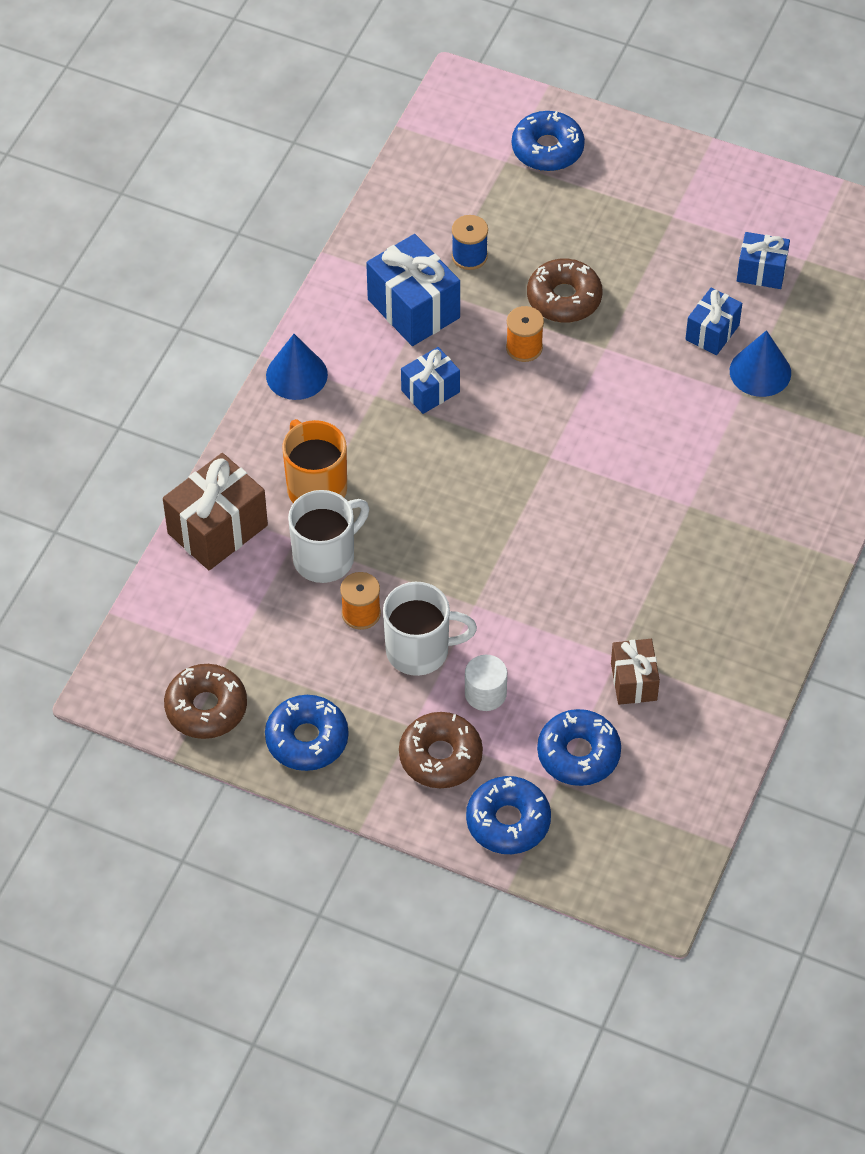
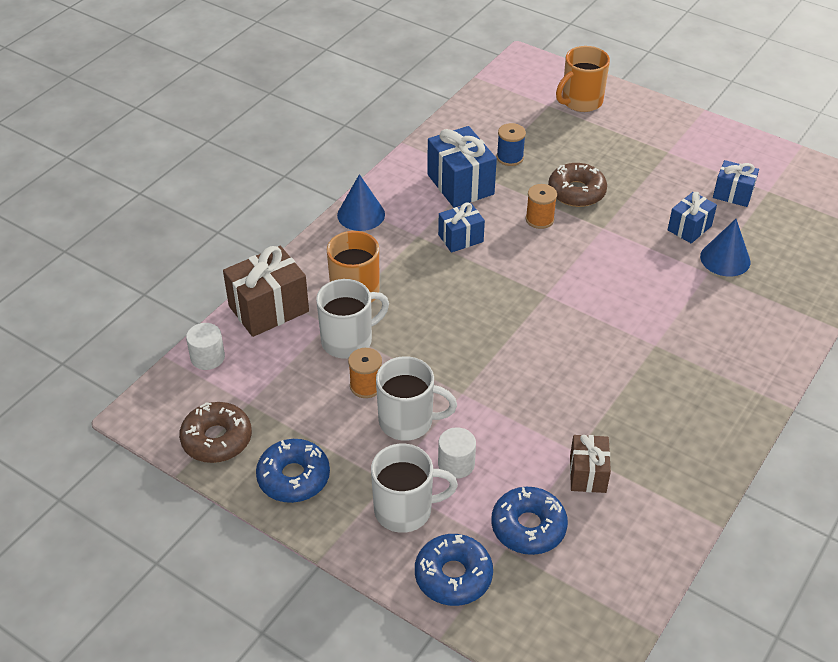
camera: 10 degrees right, 10 degrees down
(163, 606) = (207, 357): none -> white cylinder
(440, 756) = (405, 510): brown donut -> white mug
(547, 149) = (580, 102): blue donut -> orange mug

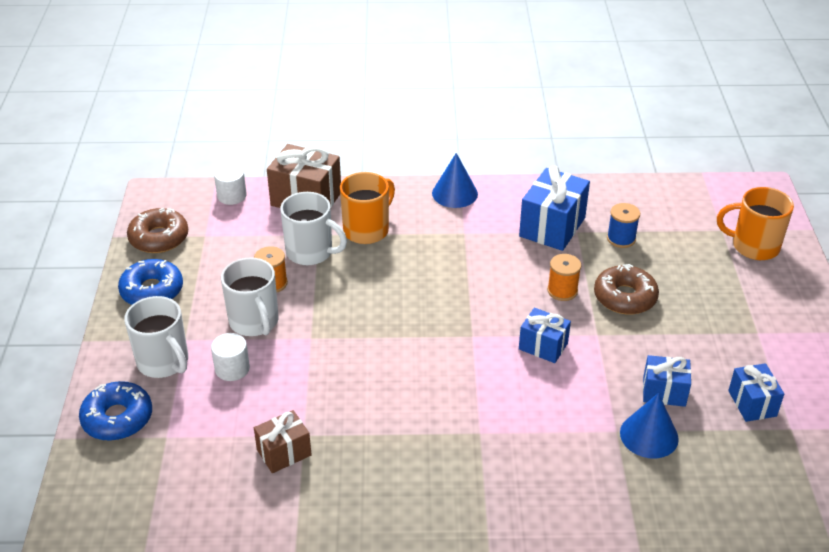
camera: 55 degrees right, 5 degrees down
(460, 238) = (487, 257): blue gift -> blue gift (543, 346)
(528, 527) = (198, 440): blue donut -> none

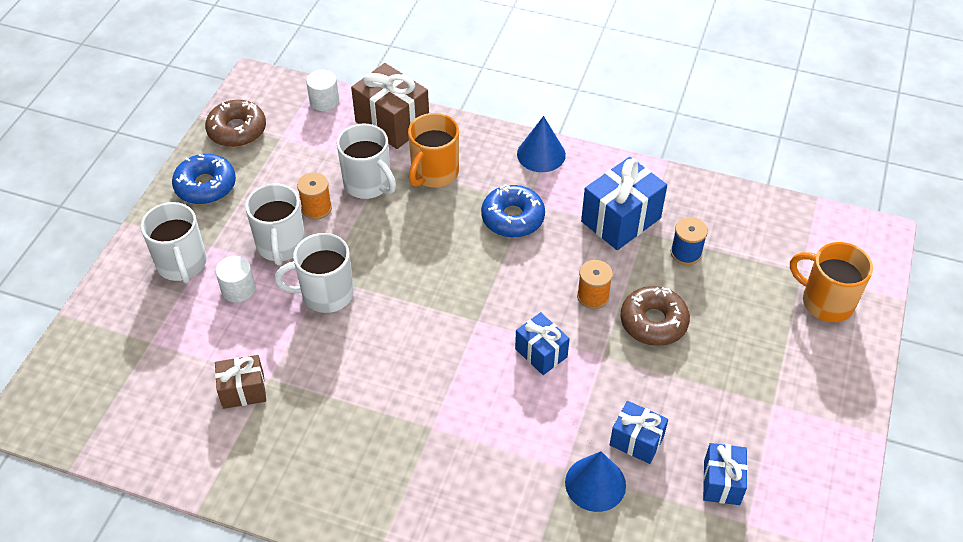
camera: 20 degrees right, 10 degrees up
(117, 418) = (117, 310): blue donut -> blue donut (512, 218)
(319, 351) = (325, 294): none -> white mug
(367, 230) = (434, 173): orange mug -> orange mug turned 150 degrees clockwise

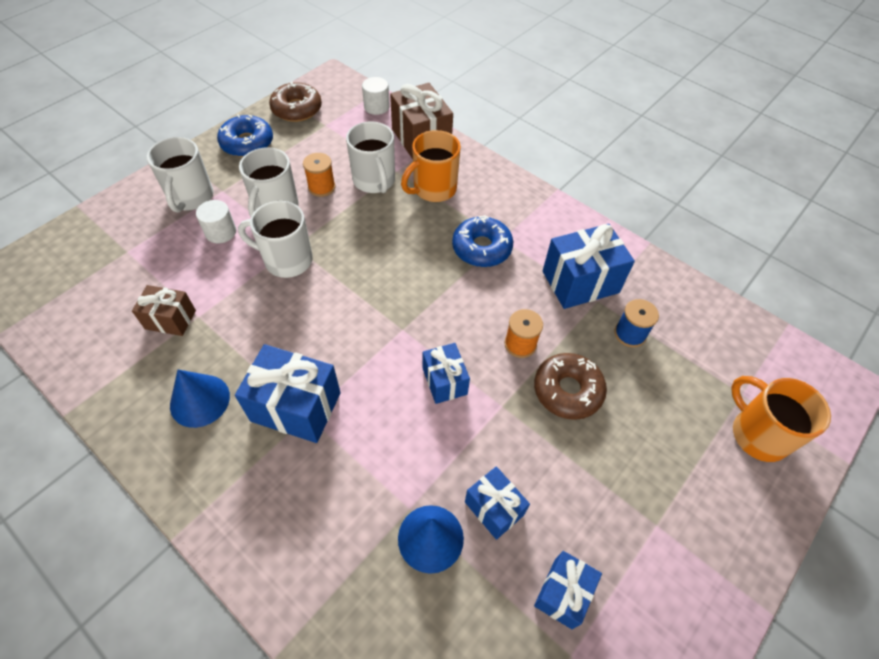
camera: 20 degrees right, 5 degrees up
(417, 424) = (296, 407): none -> blue gift
(541, 154) = (534, 201): blue cone -> blue cone (200, 400)

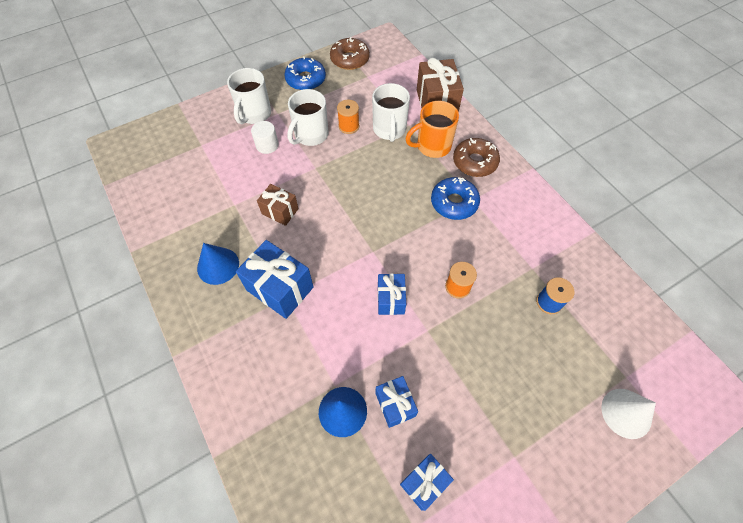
camera: 20 degrees right, 5 degrees up
(170, 319) = (215, 202): brown gift -> brown gift (280, 211)
(287, 260) = (306, 177): white mug -> none
(376, 107) = (410, 69): white cylinder -> none
(567, 390) = (482, 333): brown donut -> brown donut (475, 162)
(580, 282) = (523, 250): blue gift -> none
(757, 434) = (626, 413): orange mug -> white cone

